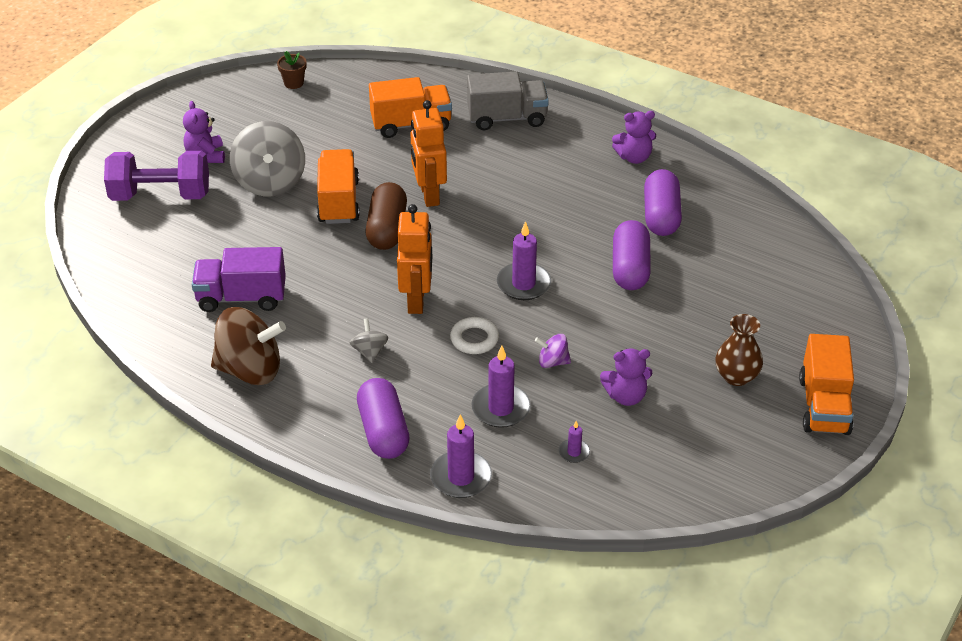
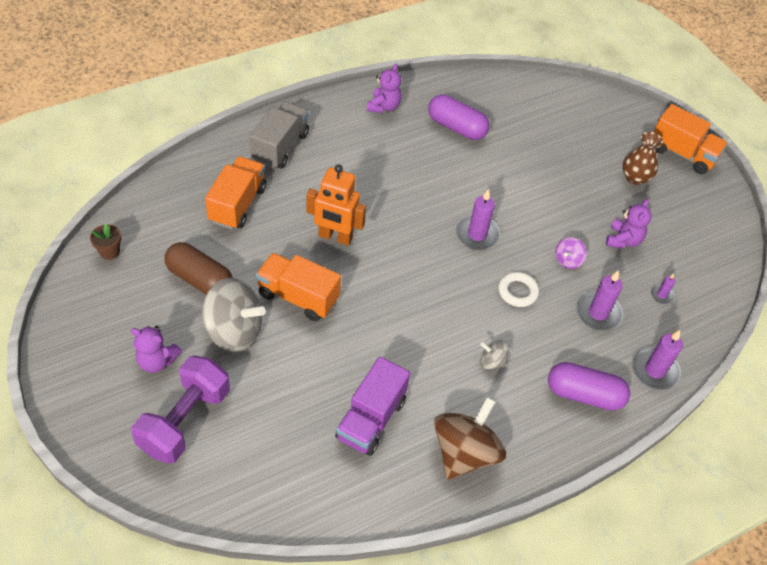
camera: 65 degrees left, 10 degrees up
(387, 229) = (356, 282): brown capsule -> brown capsule (200, 279)
(416, 300) = (453, 304): orange robot -> none
(630, 268) = (499, 171): purple capsule -> none

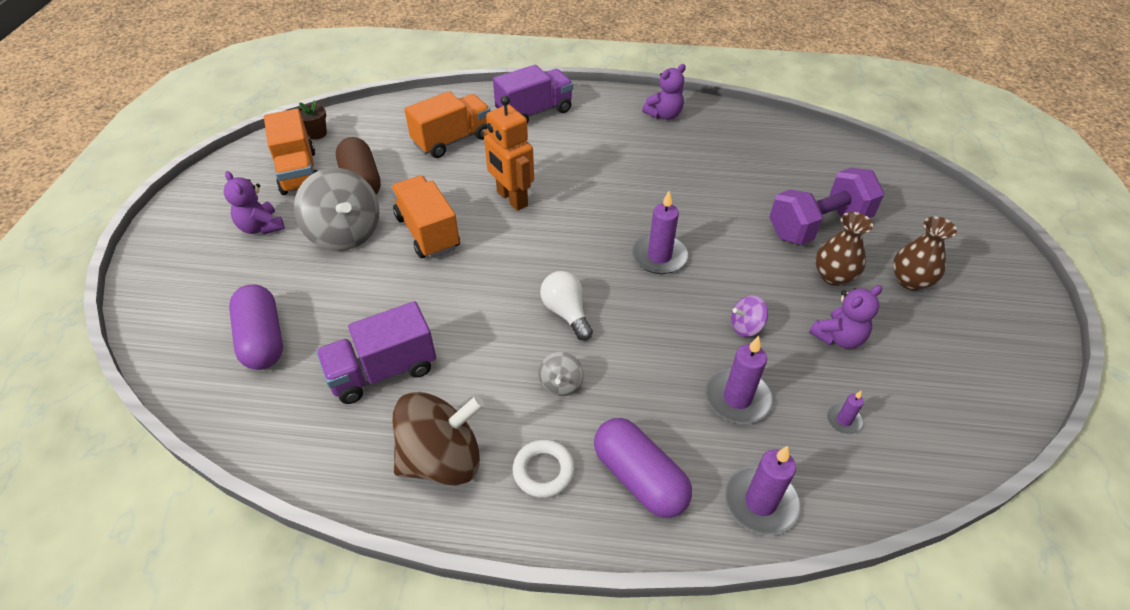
camera: 40 degrees right, 5 degrees down
(185, 420) = (229, 284): purple dumbbell -> purple dumbbell (818, 225)
(280, 147) = (534, 112): grey truck -> purple truck
(453, 309) = (566, 313): none -> white light bulb
(456, 127) = (725, 156): purple capsule -> purple capsule (262, 339)
(492, 362) = (561, 384): grey spinning top -> grey spinning top turned 135 degrees counterclockwise
(517, 292) = (655, 330): white ring -> white ring (543, 471)
(591, 196) = (833, 276): none -> brown vase
(682, 153) = (1001, 282): orange truck -> orange truck (298, 172)

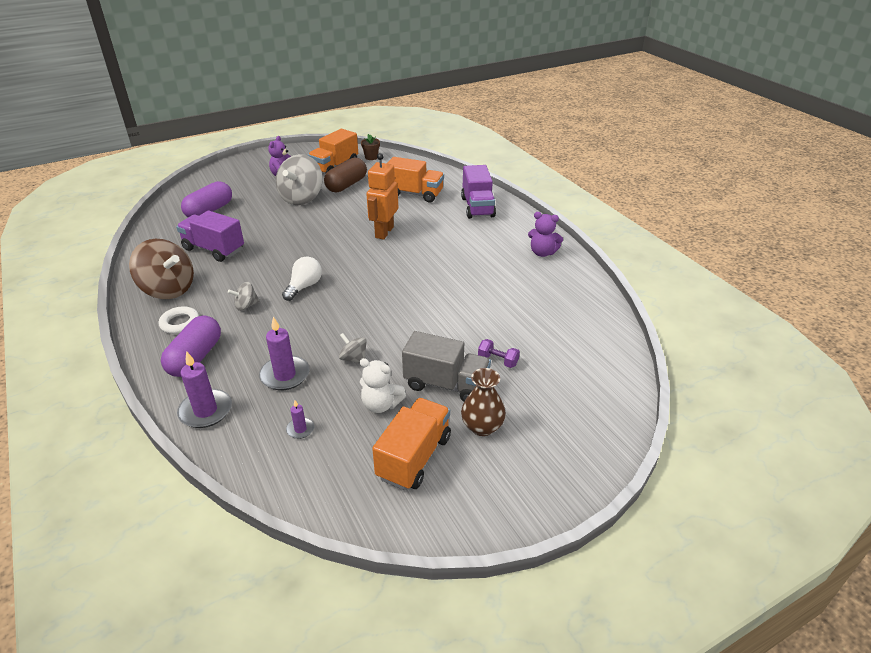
camera: 55 degrees right, 10 degrees down
(427, 232) = (327, 219): orange truck -> orange truck (414, 457)
(534, 112) = (477, 207): purple truck -> purple truck turned 60 degrees clockwise
(659, 256) = (387, 302): purple candle -> none
(746, 326) = (354, 359): purple spinning top -> grey spinning top
(818, 225) = (498, 360): purple dumbbell -> purple dumbbell, size x0.42
(833, 276) = (446, 384): brown vase -> grey truck
(838, 337) = (381, 404): purple teddy bear -> white teddy bear

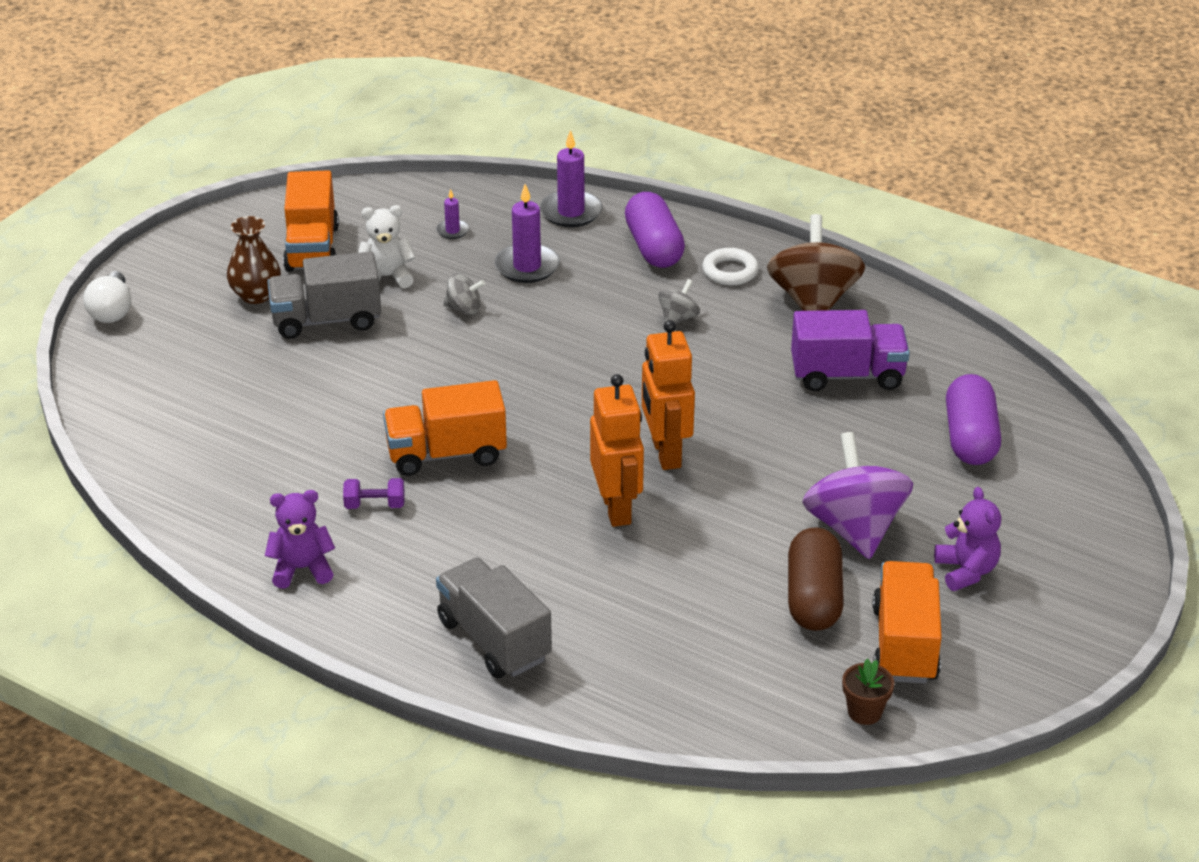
camera: 150 degrees right, 0 degrees up
(168, 289) = (813, 301): brown spinning top -> brown spinning top turned 90 degrees clockwise
(301, 198) = (854, 528): grey spinning top -> purple spinning top
(304, 287) = (634, 369): white light bulb -> white light bulb (112, 311)
(338, 245) = (665, 453): none -> orange robot
(415, 194) = (651, 628): orange truck -> orange truck (446, 454)
(477, 207) = (494, 640): purple truck -> grey truck
(498, 360) = (278, 367): purple dumbbell -> purple dumbbell (375, 505)

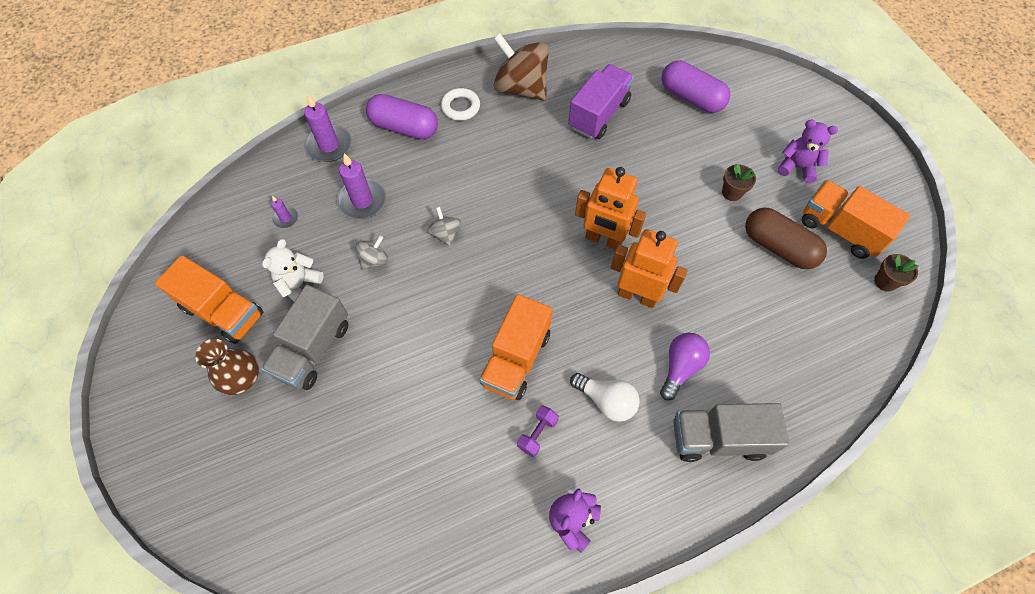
camera: 55 degrees left, 25 degrees up
(112, 311) = (166, 493): white light bulb -> white light bulb (606, 401)
(556, 577) = (680, 367): none -> purple light bulb
(678, 318) = (483, 157): grey spinning top -> grey spinning top (445, 234)
(854, 528) = (732, 192): purple spinning top -> brown flower pot

